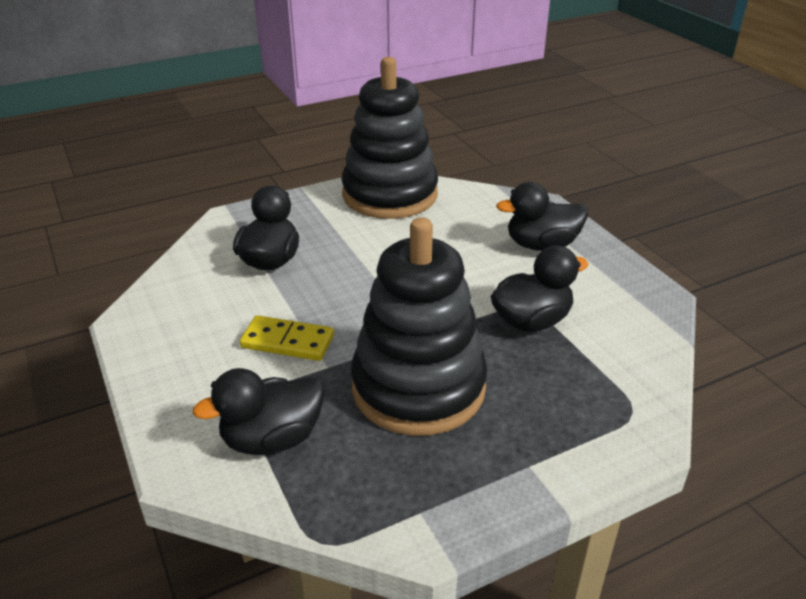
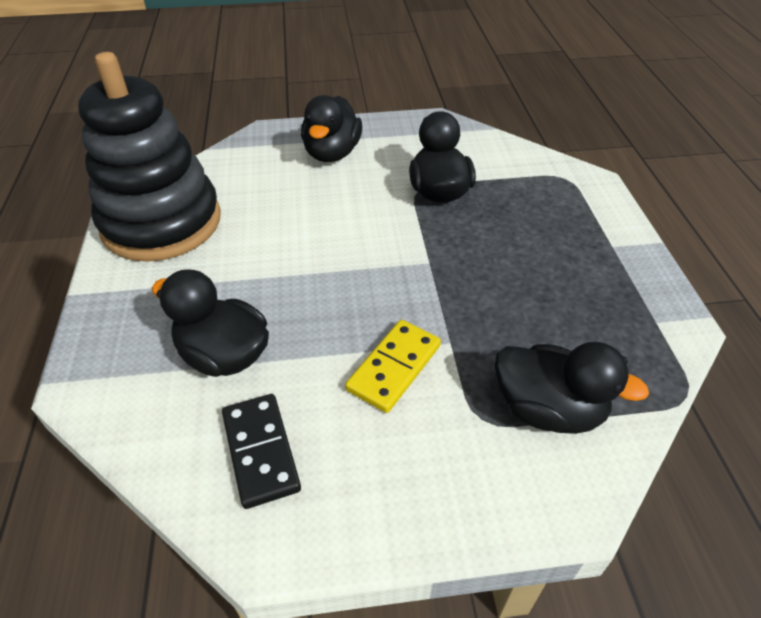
camera: 70 degrees left, 10 degrees up
(194, 299) = (261, 451): none -> black domino
(272, 439) = (548, 409): black duck -> black duck turned 60 degrees counterclockwise
(418, 387) = (503, 284): black stacking toy -> none

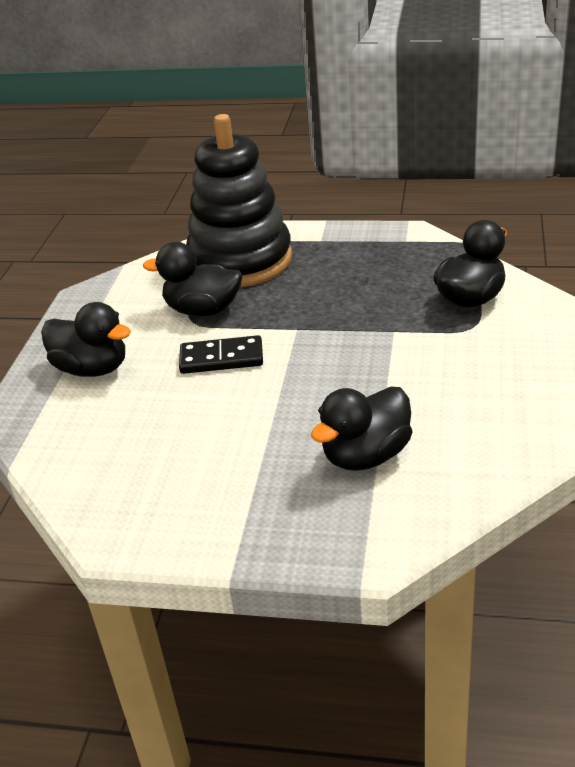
camera: 70 degrees left, 10 degrees down
(161, 222) = (140, 503): black stacking toy -> black stacking toy (240, 261)
(261, 451) = (477, 436): black domino -> black domino (221, 358)
(394, 368) = (412, 361): yellow domino -> none

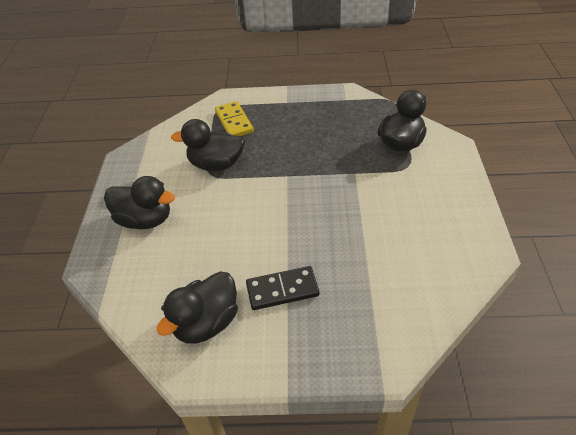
camera: 10 degrees left, 10 degrees up
(221, 358) = (238, 204): black domino -> black domino (282, 290)
(240, 261) = (234, 122): black stacking toy -> yellow domino
(366, 455) = (361, 279): black duck -> black duck (206, 323)

